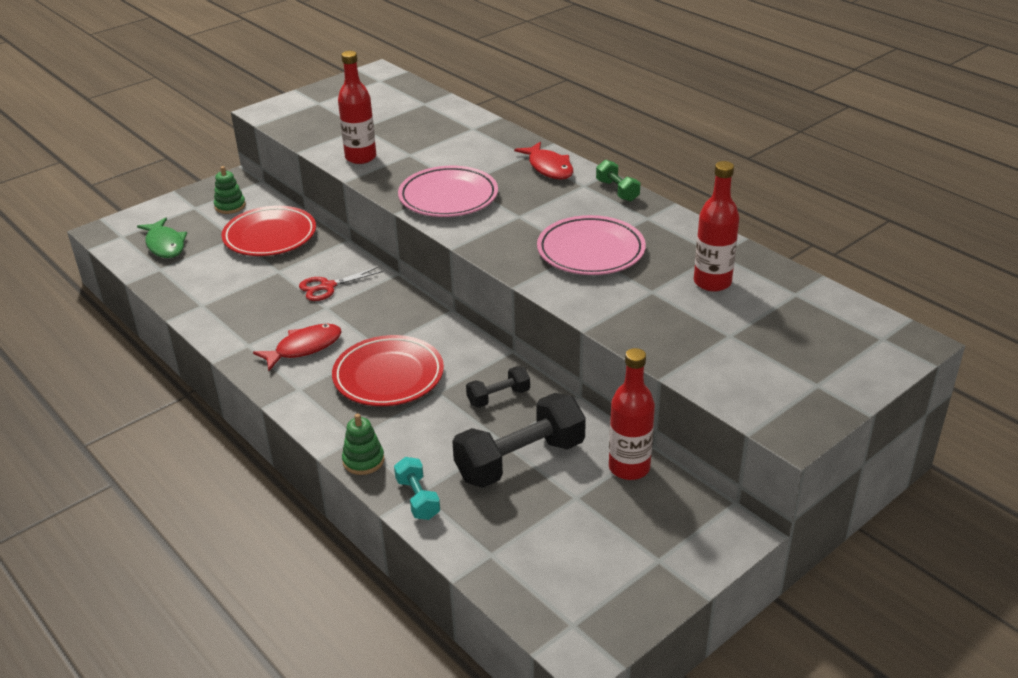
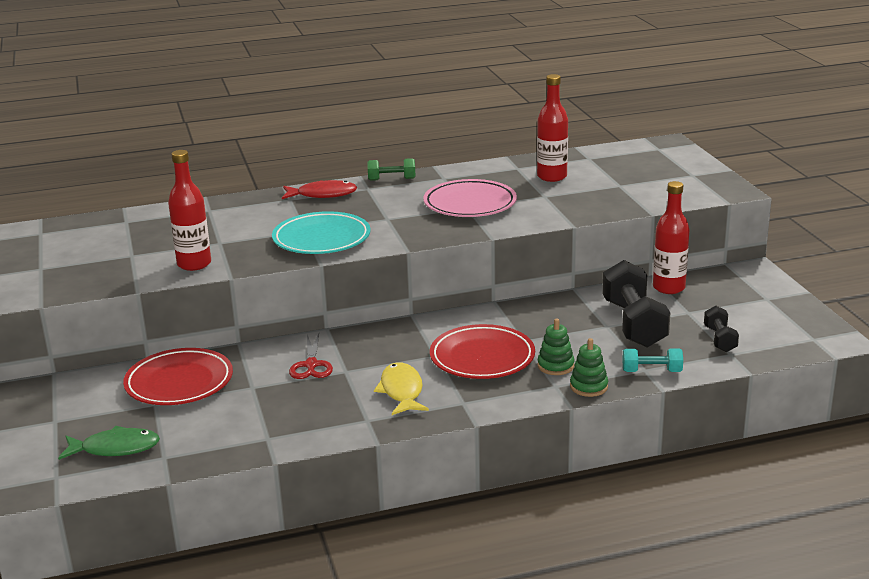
camera: 65 degrees left, 10 degrees down
(230, 206) = (83, 398): green stacking toy -> green stacking toy (555, 366)
(304, 348) = (401, 391): red fish -> yellow fish
(448, 197) = (321, 239): pink plate -> turquoise plate
(498, 397) = (550, 317): black dumbbell -> black dumbbell (720, 339)

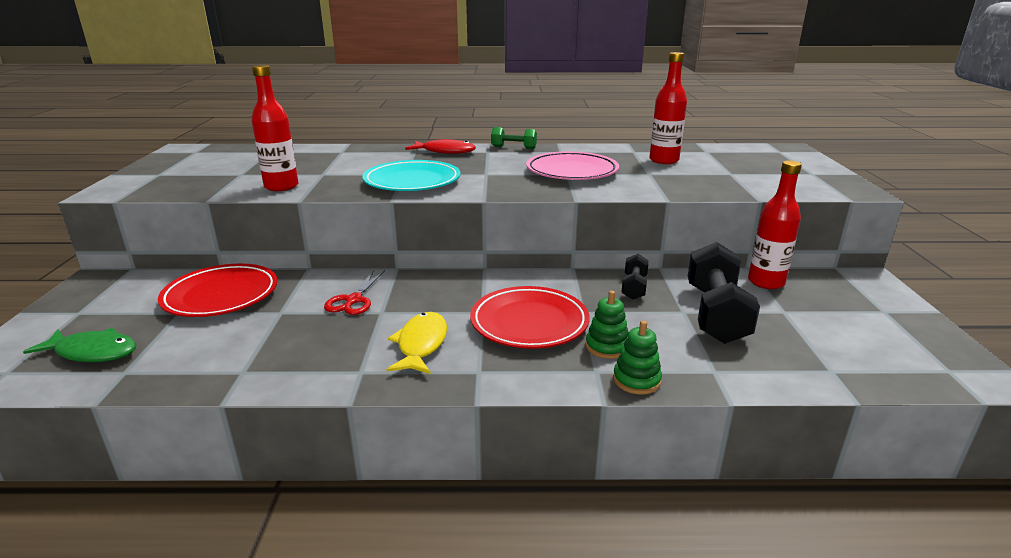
camera: 15 degrees right, 0 degrees up
(651, 371) = (723, 375): turquoise dumbbell -> none
(720, 339) = (819, 349): black dumbbell -> black dumbbell (634, 287)

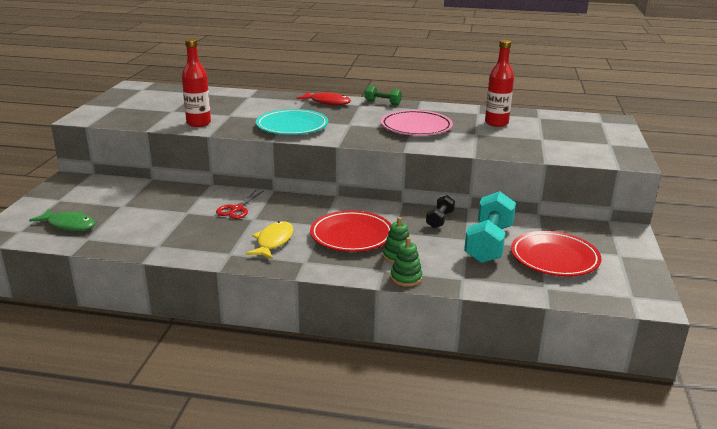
camera: 10 degrees right, 0 degrees up
(221, 296) = (150, 198): red plate -> red plate (554, 258)
(716, 314) = (489, 243): black dumbbell -> turquoise dumbbell
(766, 282) = (543, 226): red bottle -> none

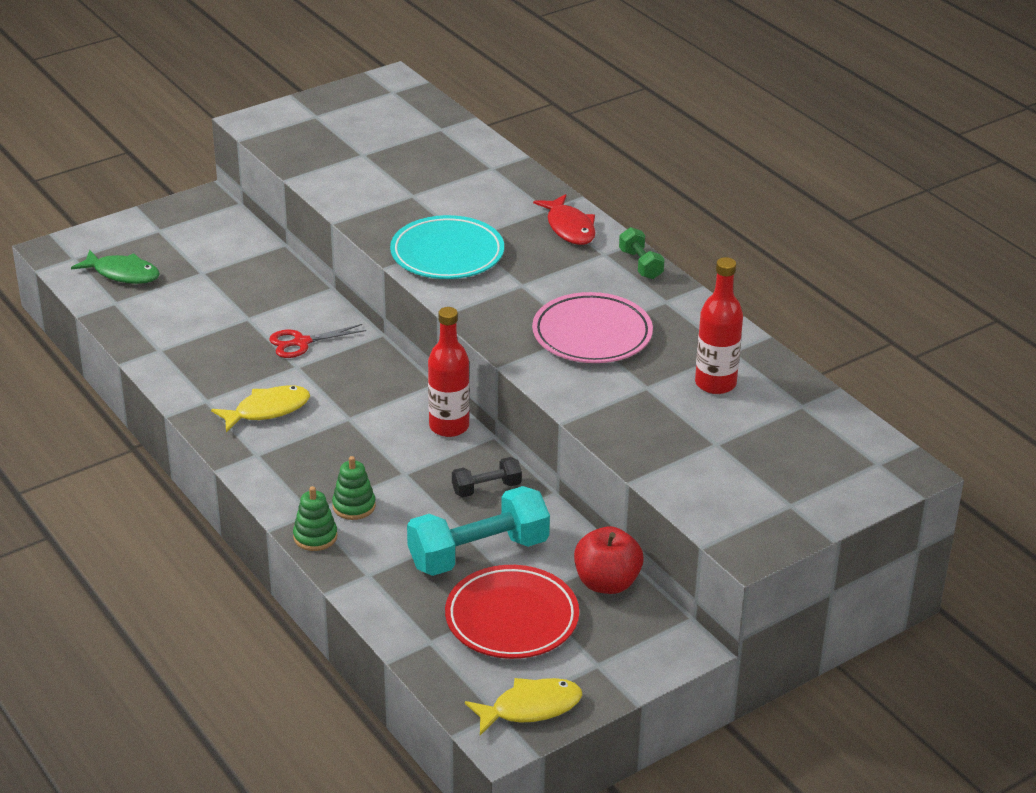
camera: 45 degrees right, 10 degrees up
(69, 225) = (123, 274): green fish -> green fish turned 45 degrees counterclockwise
(198, 123) = (355, 194): red bottle -> red bottle (449, 426)
(351, 236) = (354, 451): red plate -> none
(557, 226) = (607, 583): none -> red apple
(636, 285) = (530, 708): none -> yellow fish

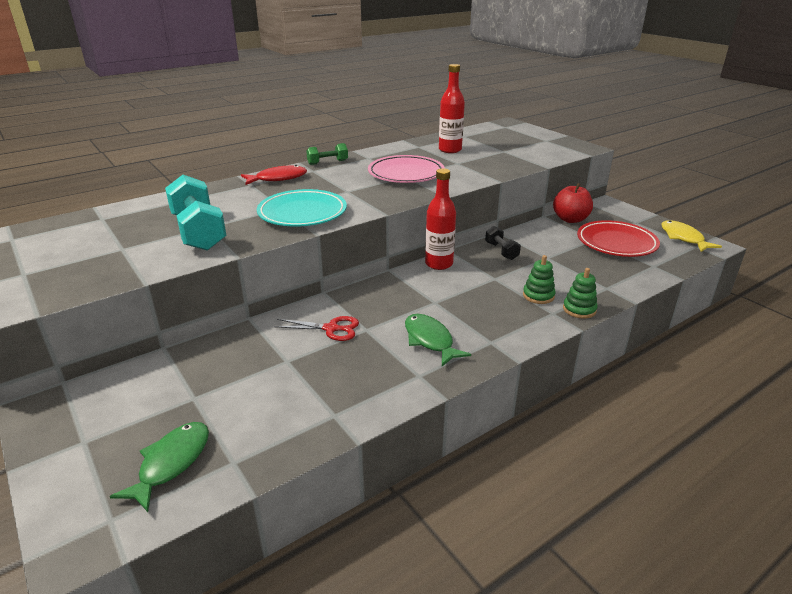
camera: 90 degrees left, 5 degrees down
(267, 410) = (430, 340): yellow fish -> green fish
(301, 342) = (331, 329): red scissors -> red scissors turned 60 degrees counterclockwise
(478, 553) = (565, 253): turquoise dumbbell -> turquoise dumbbell (198, 232)

